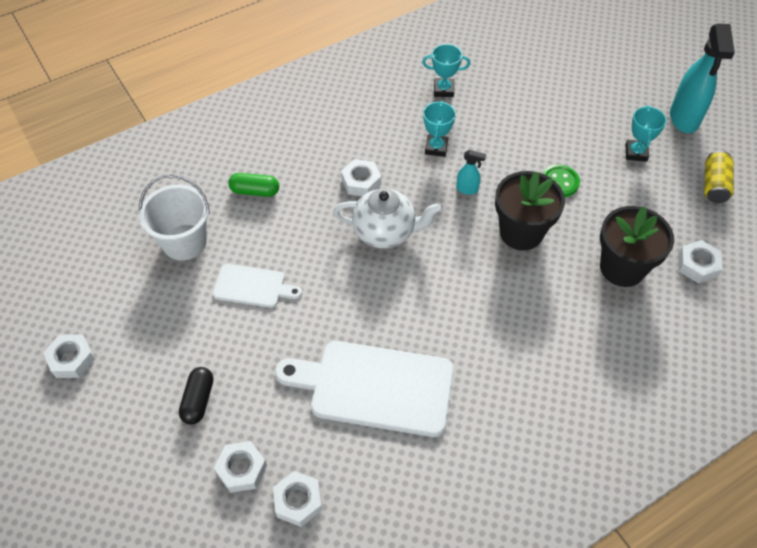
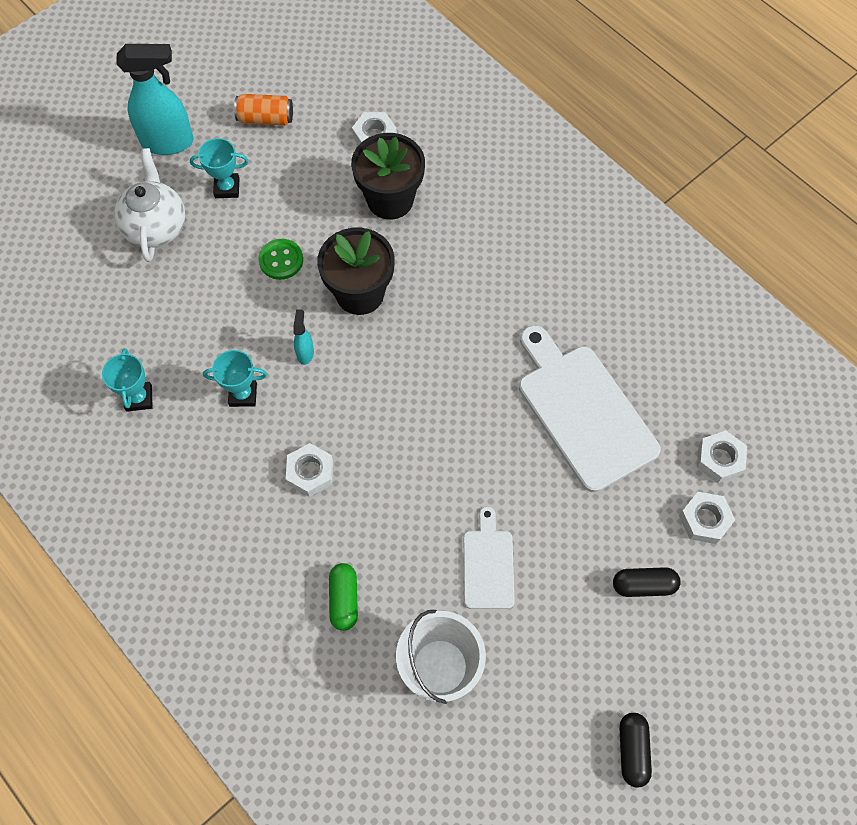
camera: 100 degrees left, 10 degrees up
(71, 359) = (632, 751): white nut -> black capsule
(374, 387) = (583, 411): white cutting board -> white cutting board turned 150 degrees clockwise
(385, 232) = (383, 432): white teapot -> white teapot (156, 227)
(714, 185) = (266, 119): yellow can -> orange can

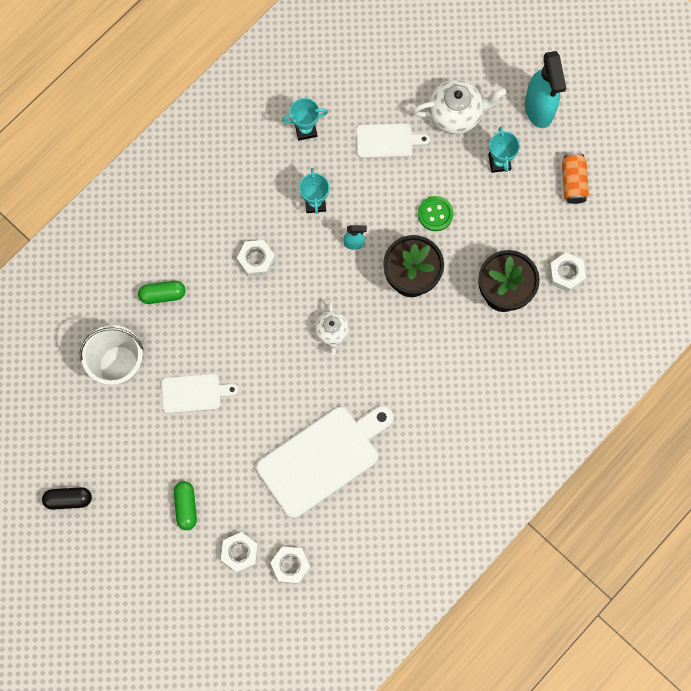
camera: 85 degrees right, 10 degrees up
(175, 304) = (387, 141): none -> white cutting board
(419, 388) = (332, 332): none -> white teapot
(643, 585) = (186, 506): black capsule -> green capsule

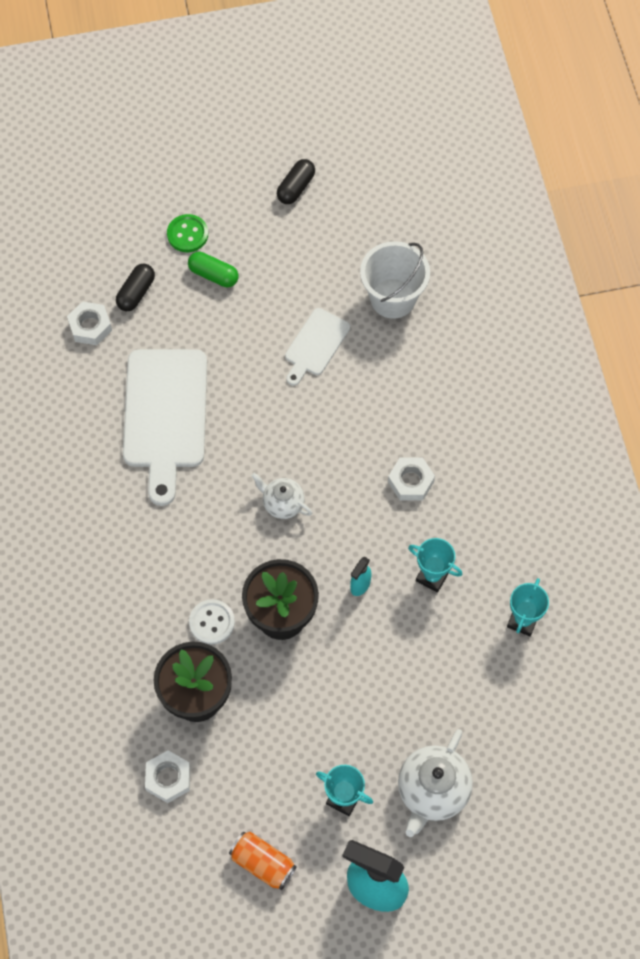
camera: 125 degrees right, 10 degrees down
(163, 295) = (436, 376): green capsule -> none
(240, 553) = (136, 293): white nut -> black capsule
(387, 141) = (451, 696): white cutting board -> none
(435, 214) = (333, 689): green button -> green button (187, 234)
(447, 319) = (212, 622): none -> white button

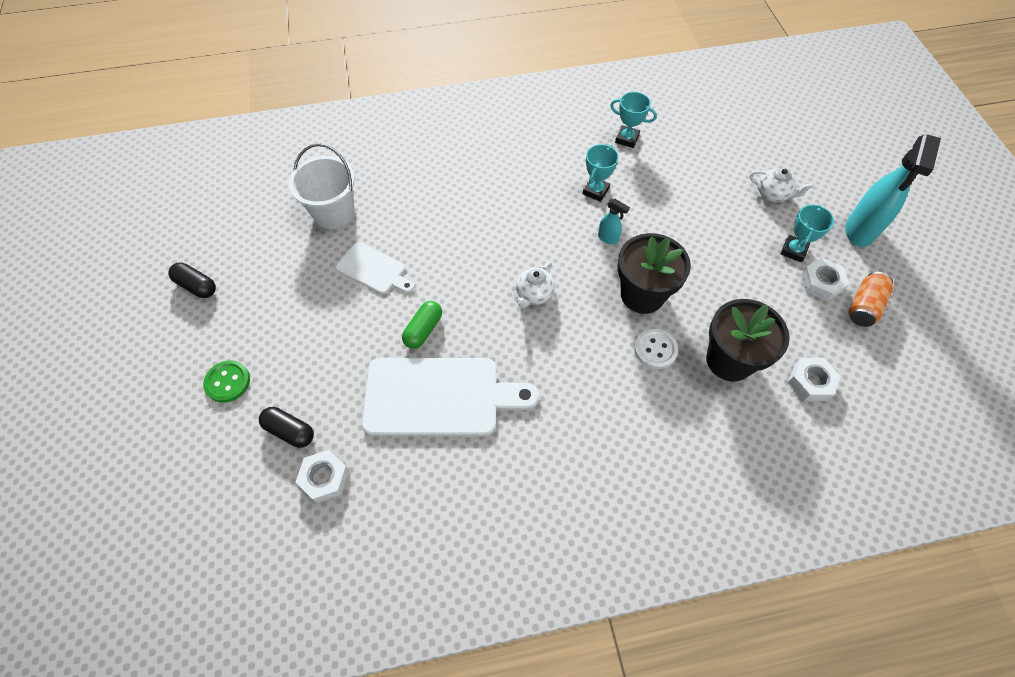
camera: 90 degrees left, 5 degrees down
(213, 275) = (282, 356): green capsule -> green capsule (423, 330)
(410, 481) = (512, 203): white nut -> white nut (821, 283)
(432, 791) = (772, 194): white teapot -> white teapot, size x0.61

